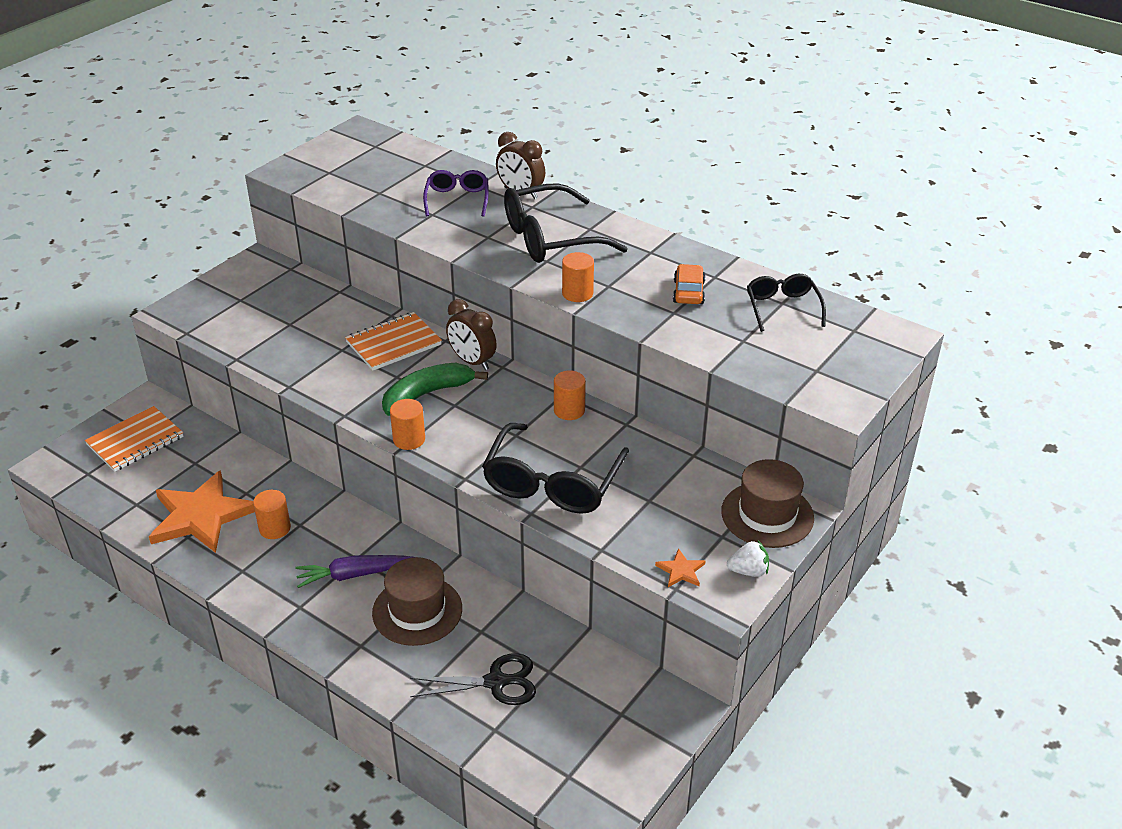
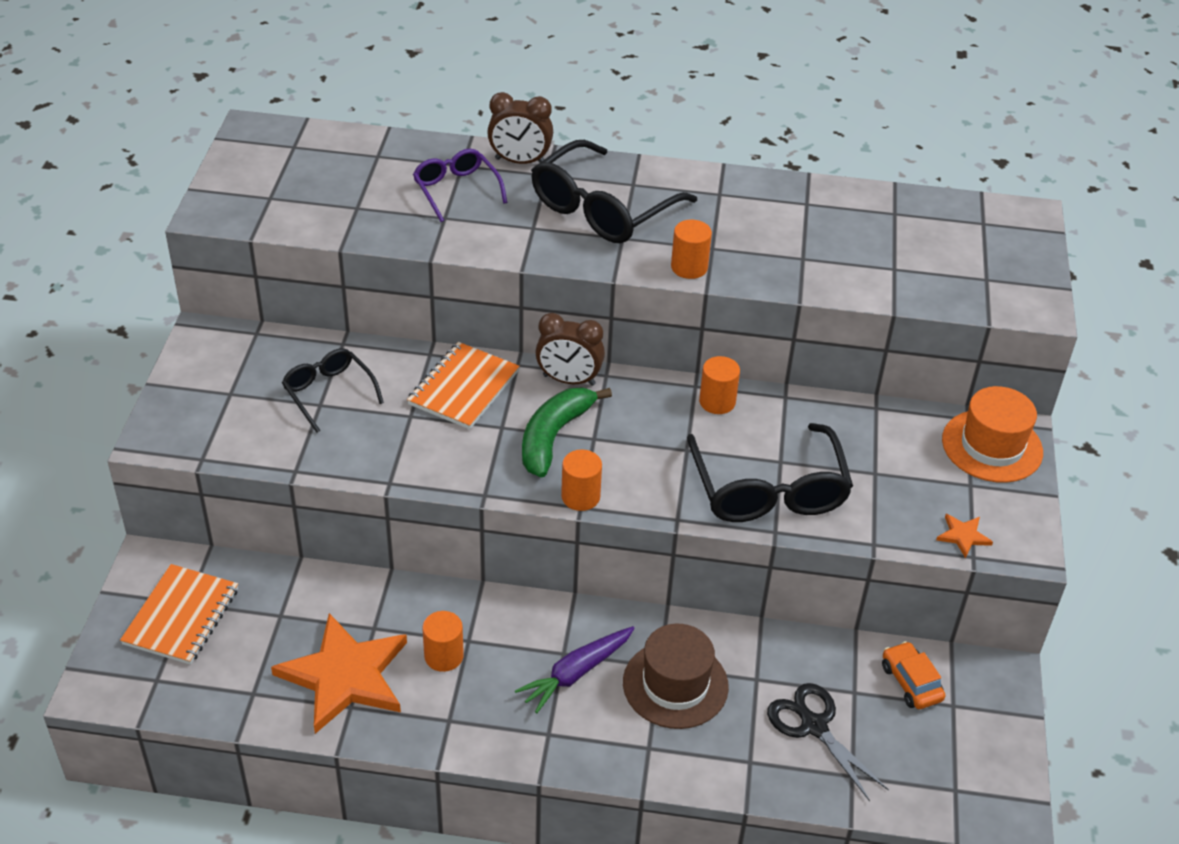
camera: 30 degrees left, 5 degrees up
(496, 682) = (814, 726): black scissors -> black scissors turned 90 degrees counterclockwise
(688, 292) = (797, 230): orange car -> orange car (911, 682)
(748, 571) = (1021, 512): white strawberry -> none
(767, 515) = (992, 446): brown hat -> orange hat
(782, 307) = (899, 219): black glasses -> black glasses (328, 393)

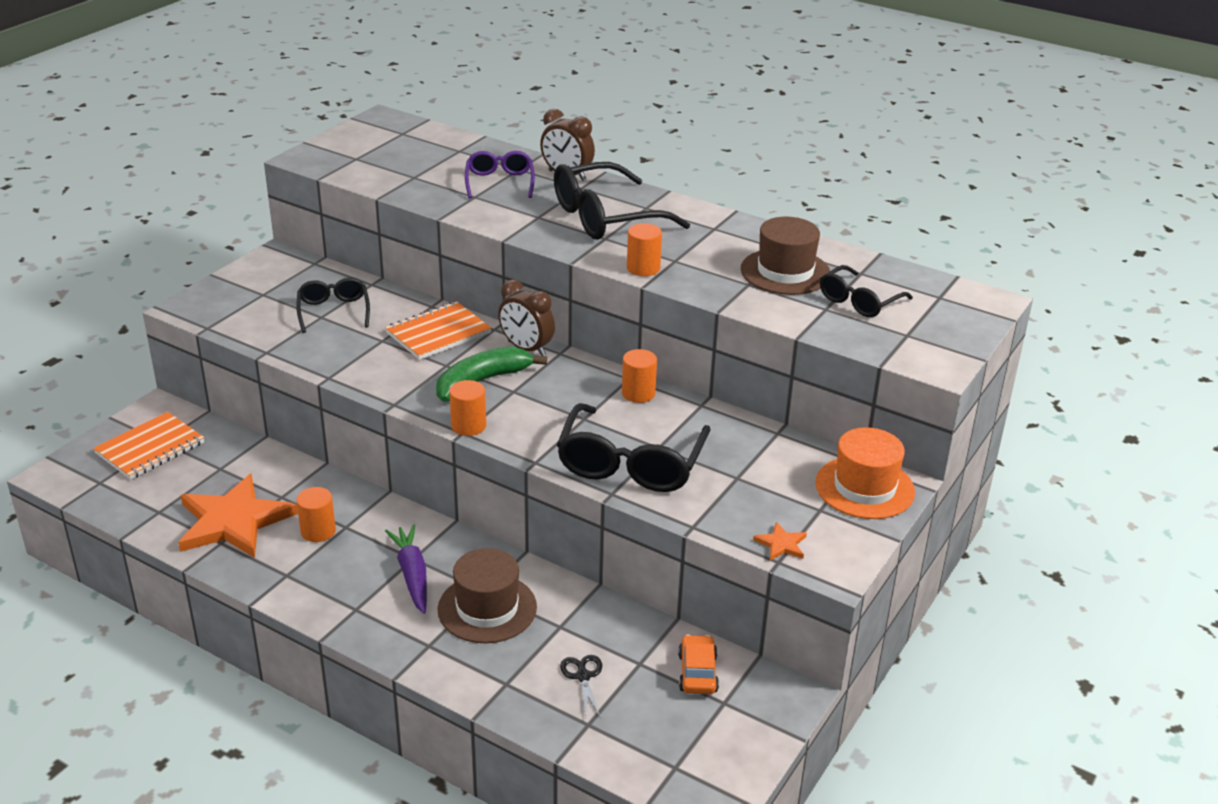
camera: 25 degrees right, 10 degrees down
(576, 673) = (412, 575): purple carrot -> purple carrot turned 90 degrees clockwise
(814, 726) = (583, 676): black scissors -> black scissors, size x0.61
(826, 232) = (785, 272): none -> brown hat
(917, 250) = (859, 301): none -> black glasses

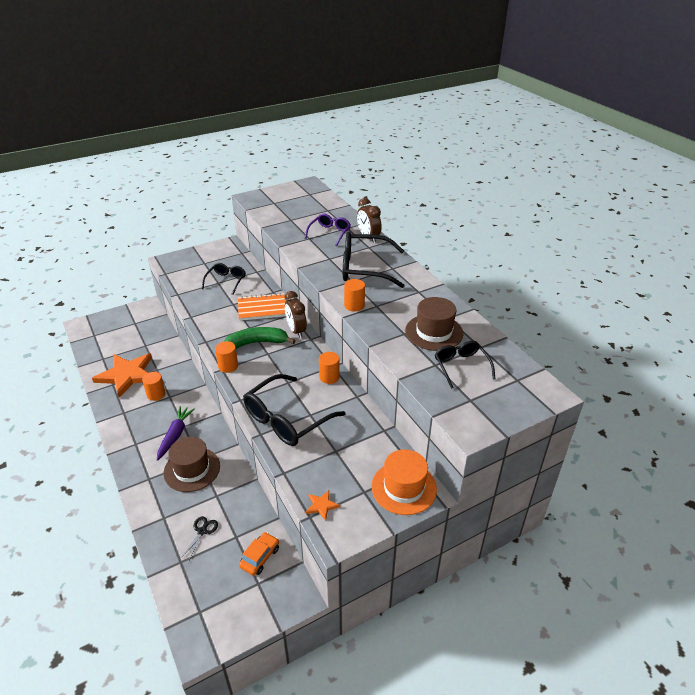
camera: 30 degrees right, 5 degrees up
(150, 448) = (127, 325): orange notebook -> none
(859, 301) = (461, 366): black glasses -> black glasses turned 90 degrees clockwise

